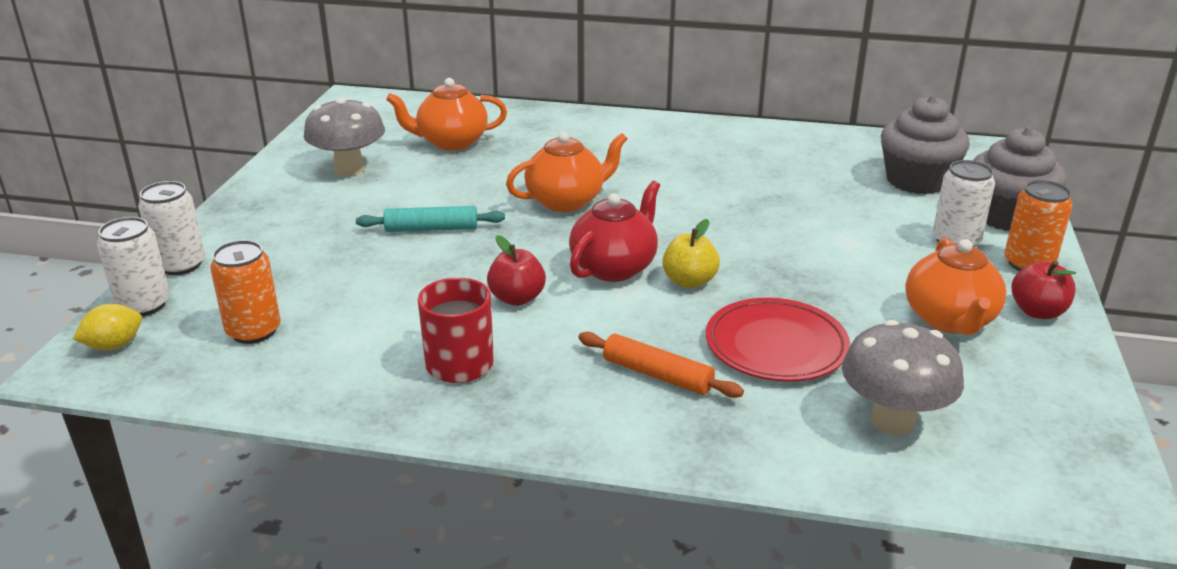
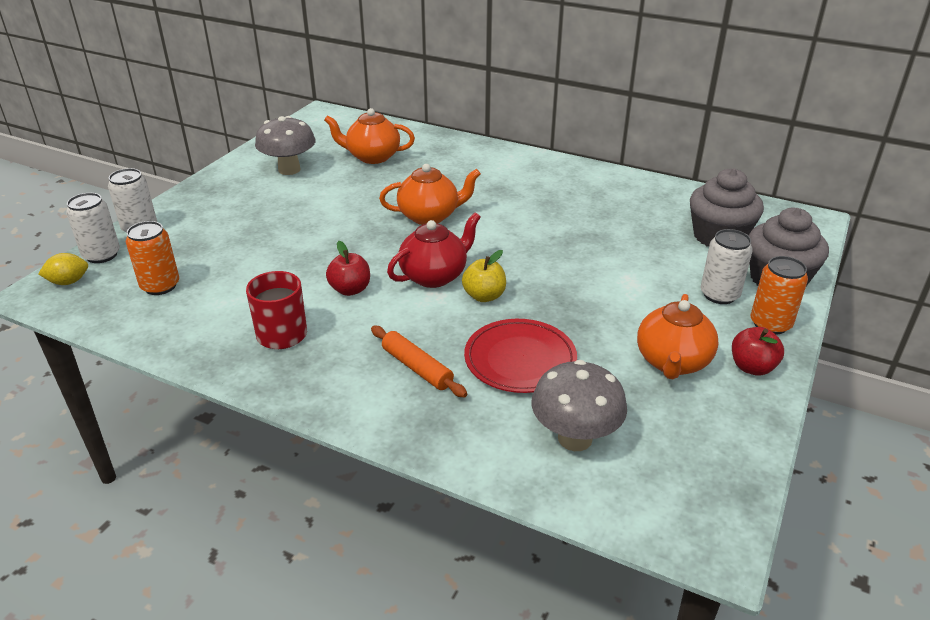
camera: 15 degrees right, 5 degrees up
(431, 229) = (320, 225): turquoise rolling pin -> none

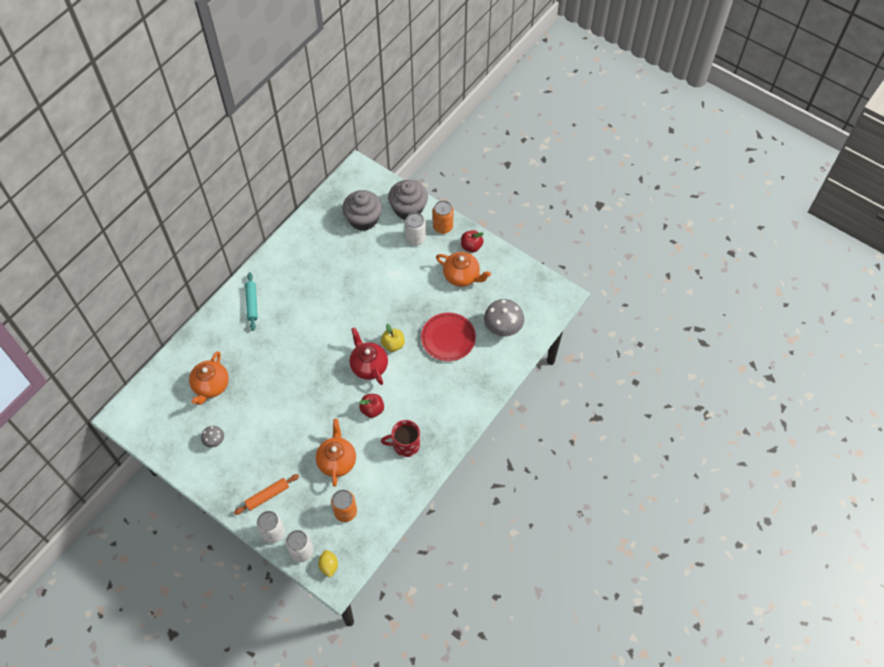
camera: 80 degrees left, 25 degrees up
(289, 169) = (214, 441): grey mushroom -> grey mushroom, size x0.54
(417, 368) = (445, 383): orange rolling pin -> orange rolling pin (267, 496)
(429, 216) = (303, 360): orange teapot -> orange teapot (337, 461)
(510, 167) = (252, 303): none -> turquoise rolling pin

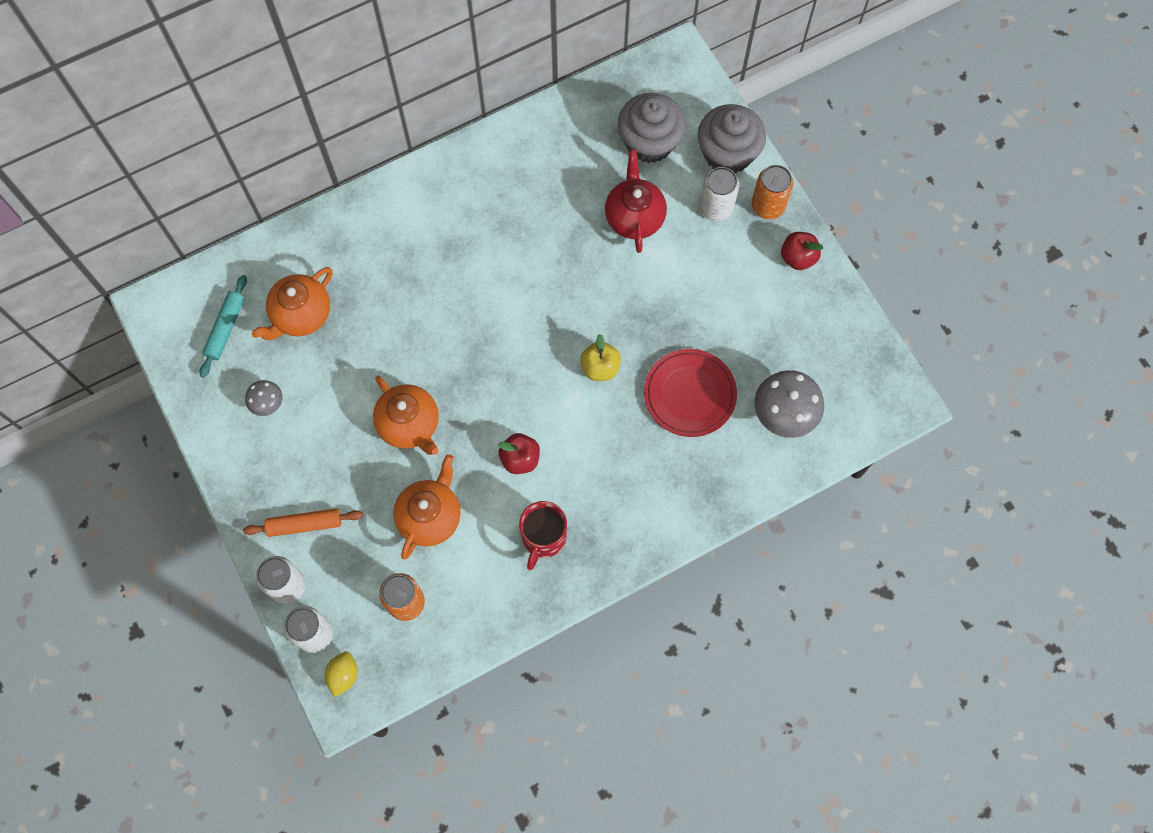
camera: 25 degrees right, 10 degrees up
(252, 303) = (419, 209): turquoise rolling pin -> turquoise rolling pin (225, 328)
(369, 366) = (547, 386): red teapot -> red teapot (634, 217)
(405, 445) = (543, 538): red mug -> red mug turned 90 degrees counterclockwise
(462, 276) = (759, 301): orange teapot -> orange teapot (410, 425)

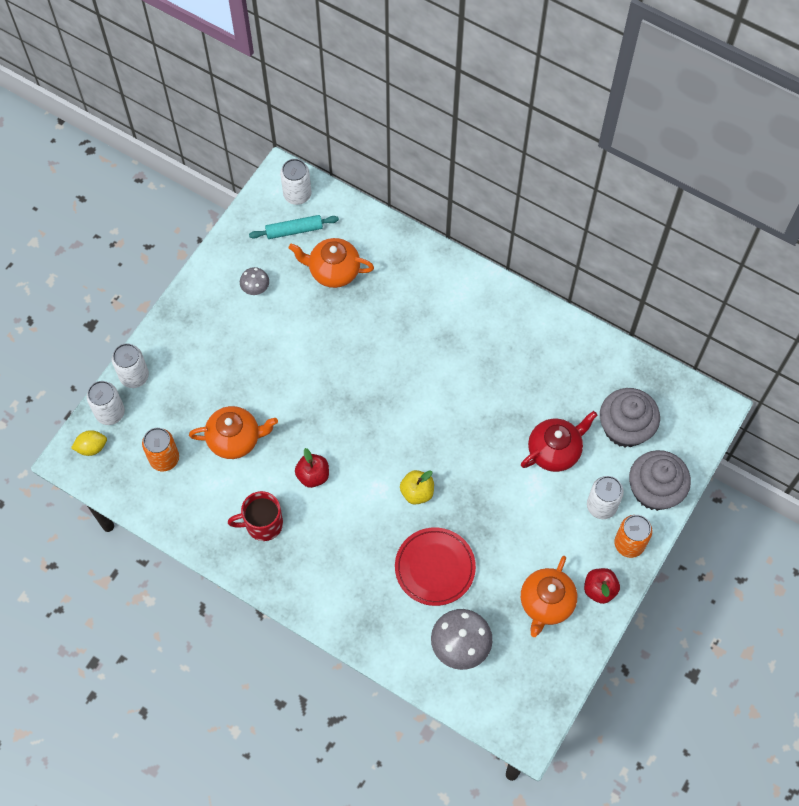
camera: 60 degrees right, 5 degrees down
(185, 303) = (297, 194): none -> white can
(304, 524) = (183, 362): orange rolling pin -> none
(410, 425) = (295, 387): orange teapot -> orange teapot (546, 603)

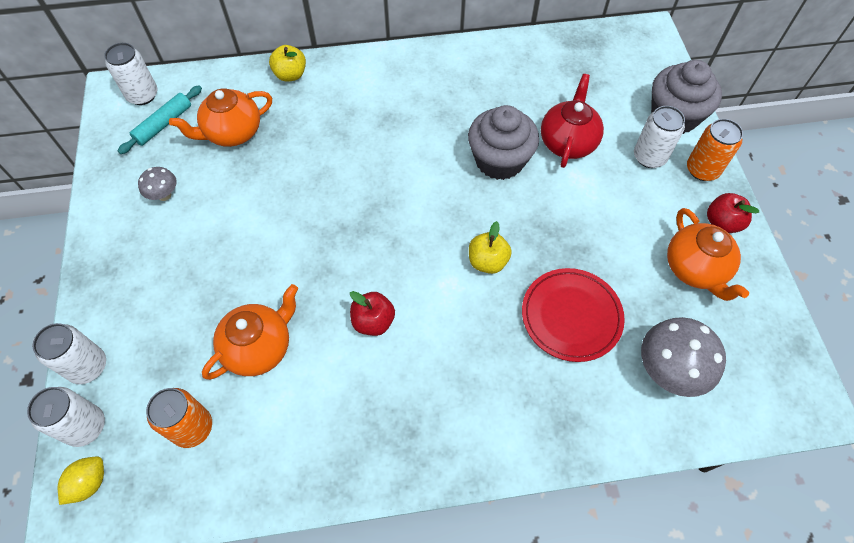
camera: 40 degrees left, 5 degrees down
(262, 524) = (363, 411): red mug -> none
(409, 250) = (290, 75): none -> yellow apple
(625, 428) = (602, 88): grey cupcake -> grey cupcake (499, 160)

